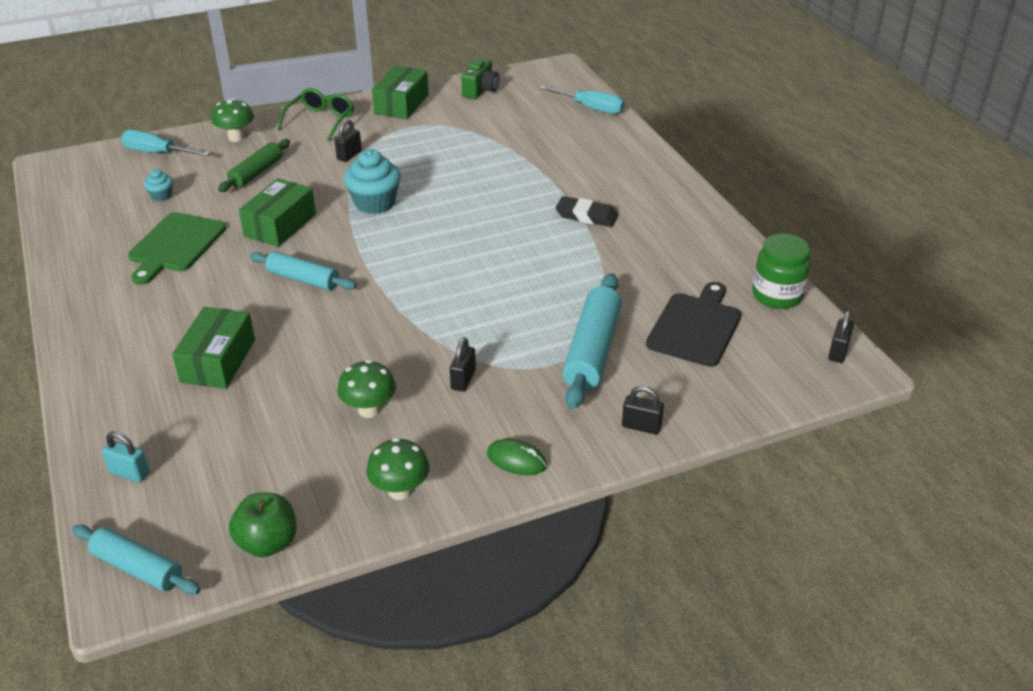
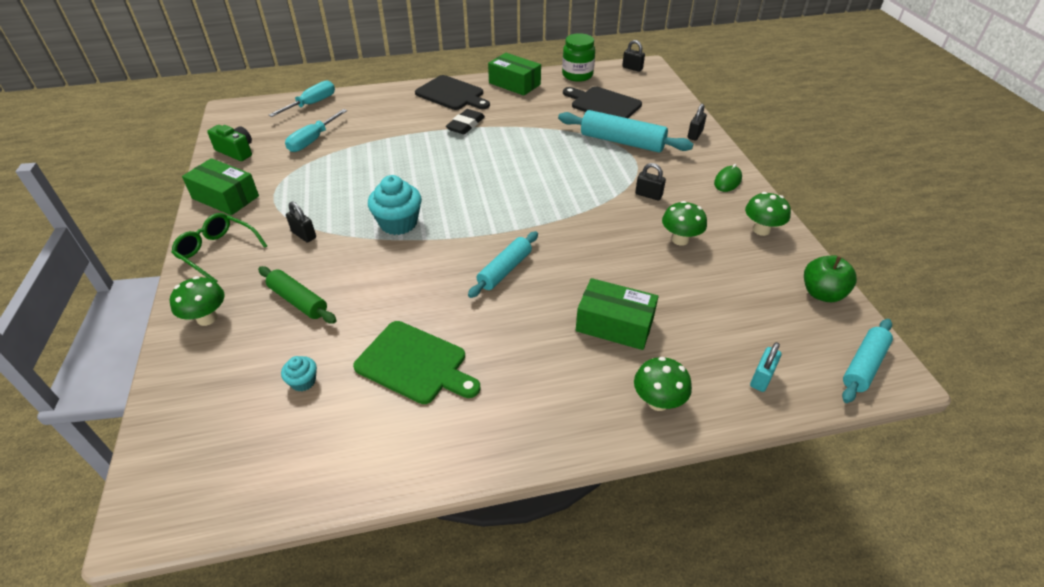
camera: 80 degrees left, 5 degrees up
(109, 394) = (658, 402): none -> green mushroom
(157, 153) = (195, 392): turquoise screwdriver -> turquoise screwdriver (313, 140)
(280, 225) = (409, 284): green box -> green box (514, 84)
(660, 194) = (452, 94): none -> black cutting board

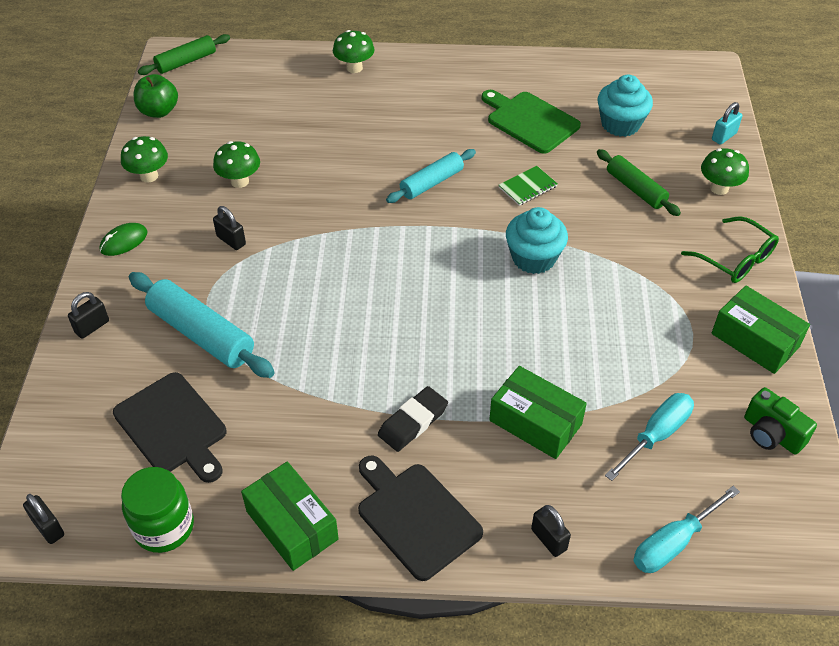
camera: 165 degrees left, 5 degrees up
(303, 381) = (620, 124): turquoise cupcake -> turquoise cupcake, size x1.96
(304, 235) = (642, 263): black padlock -> black padlock (549, 539)
(409, 283) = (527, 187): none -> green notebook
(614, 324) = (354, 120): green box -> green box (535, 422)
(761, 378) = (268, 67): turquoise padlock -> turquoise padlock (724, 136)
(863, 365) = (186, 62): turquoise rolling pin -> green rolling pin

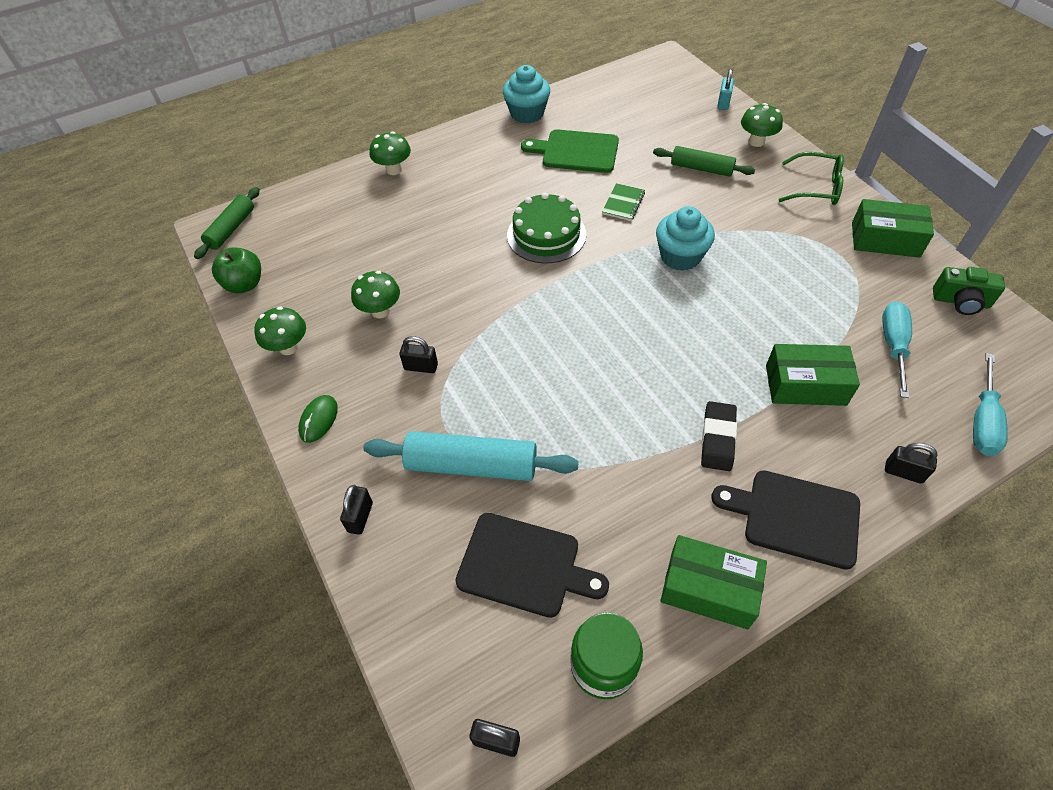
camera: 30 degrees left, 5 degrees up
(431, 183) = (546, 235): turquoise rolling pin -> green cake
(620, 124) = (644, 125): turquoise cupcake -> turquoise cupcake (527, 113)

